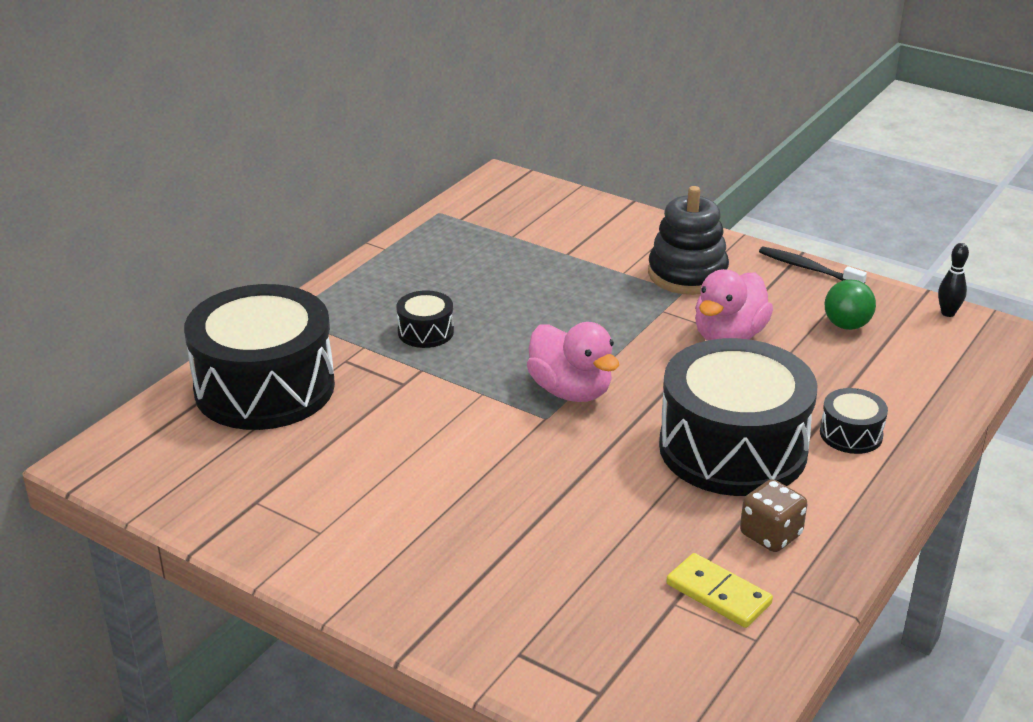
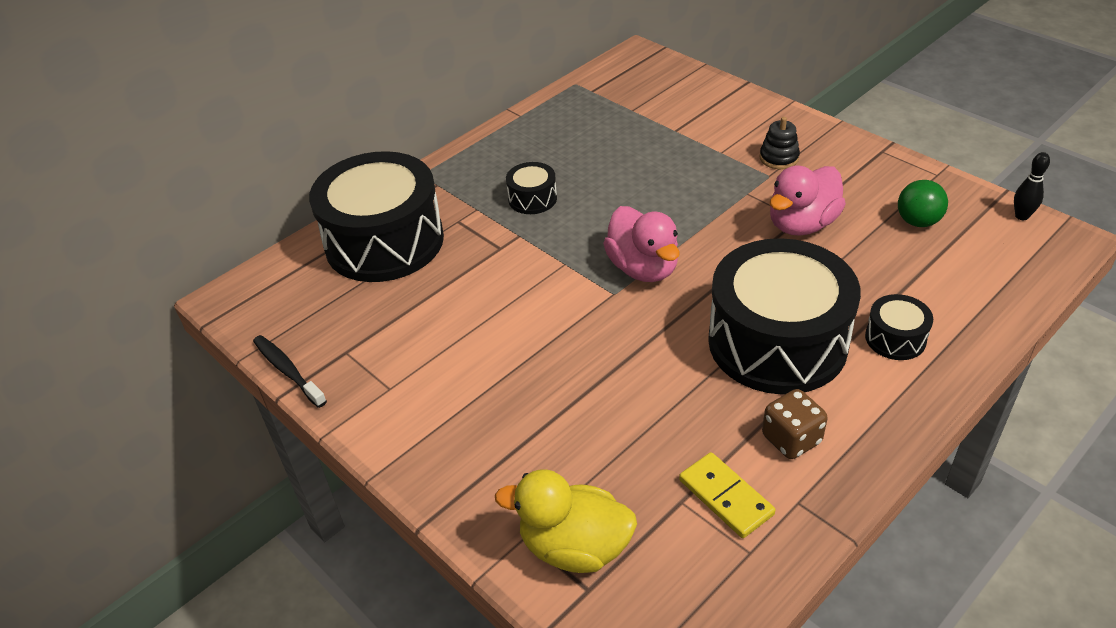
camera: 15 degrees right, 10 degrees up
(574, 657) = (574, 547): none -> yellow duck
(687, 274) = (779, 158): black stacking toy -> black stacking toy, size x0.54
(808, 268) = (894, 160): black toothbrush -> black toothbrush (288, 371)

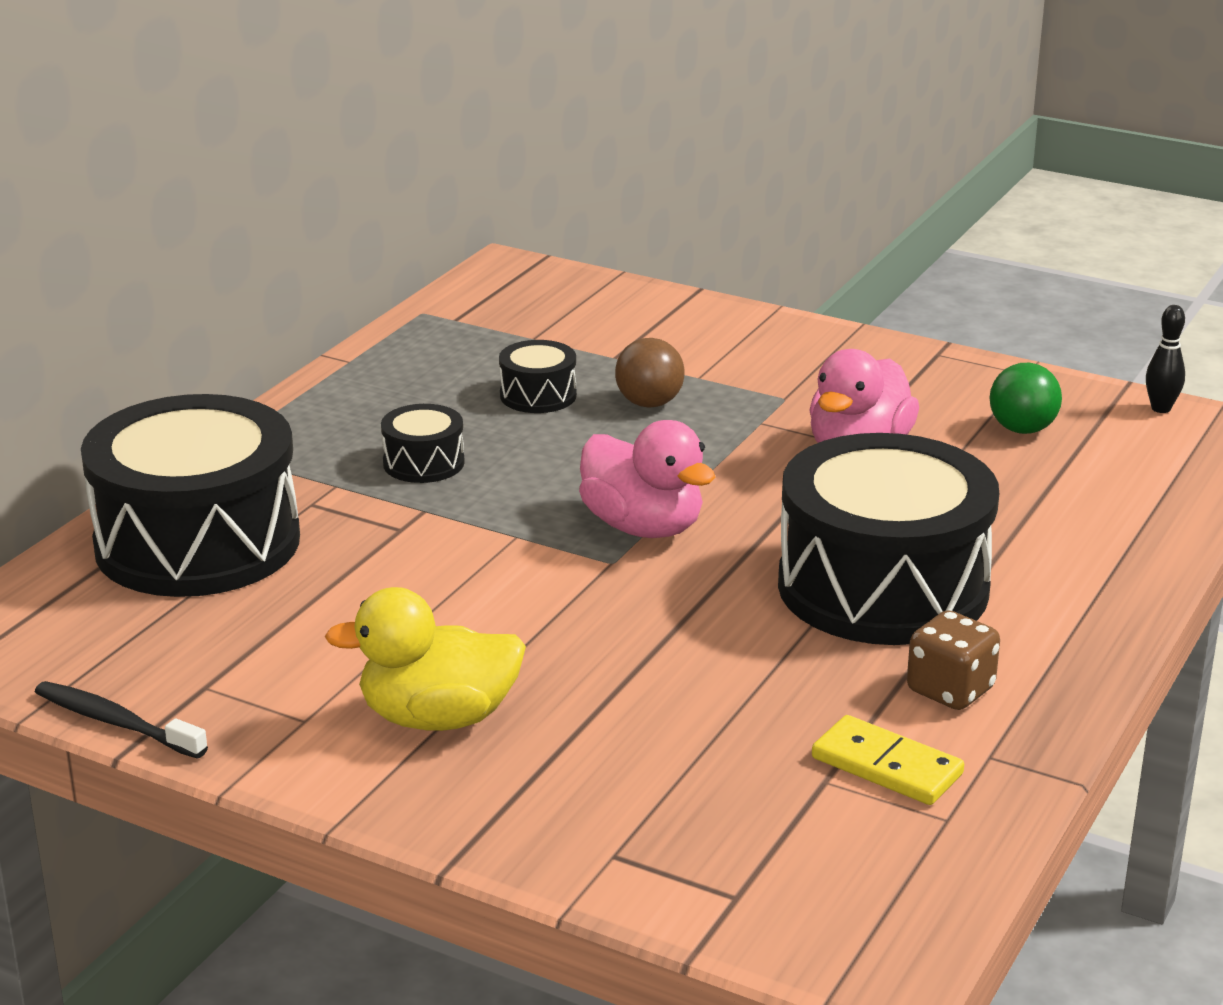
camera: 20 degrees left, 15 degrees down
(574, 547) = (693, 854): yellow duck -> yellow duck (438, 718)
(683, 169) = (649, 403): none -> brown ball
(779, 158) = (789, 376): black stacking toy -> none
(895, 338) = (1046, 562): black drum -> black drum (538, 395)

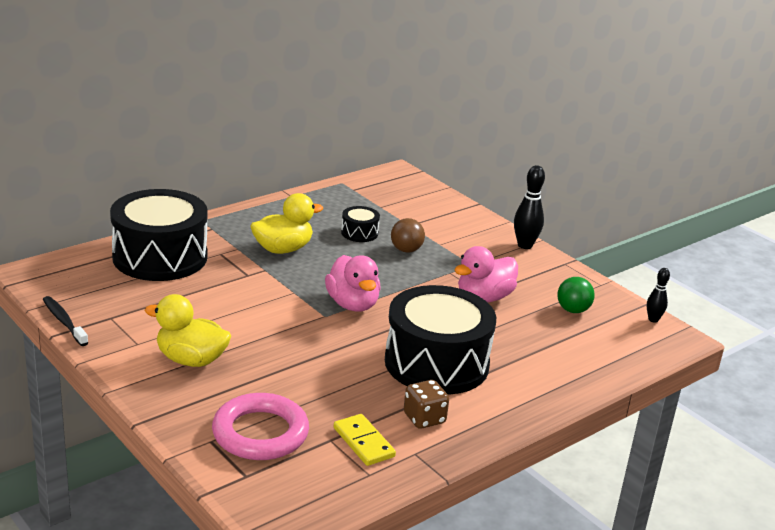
camera: 20 degrees right, 0 degrees up
(423, 463) = (283, 249): black drum -> yellow duck
(691, 811) = (260, 433): none -> pink ring
(844, 340) = (525, 245): none -> black bowling pin

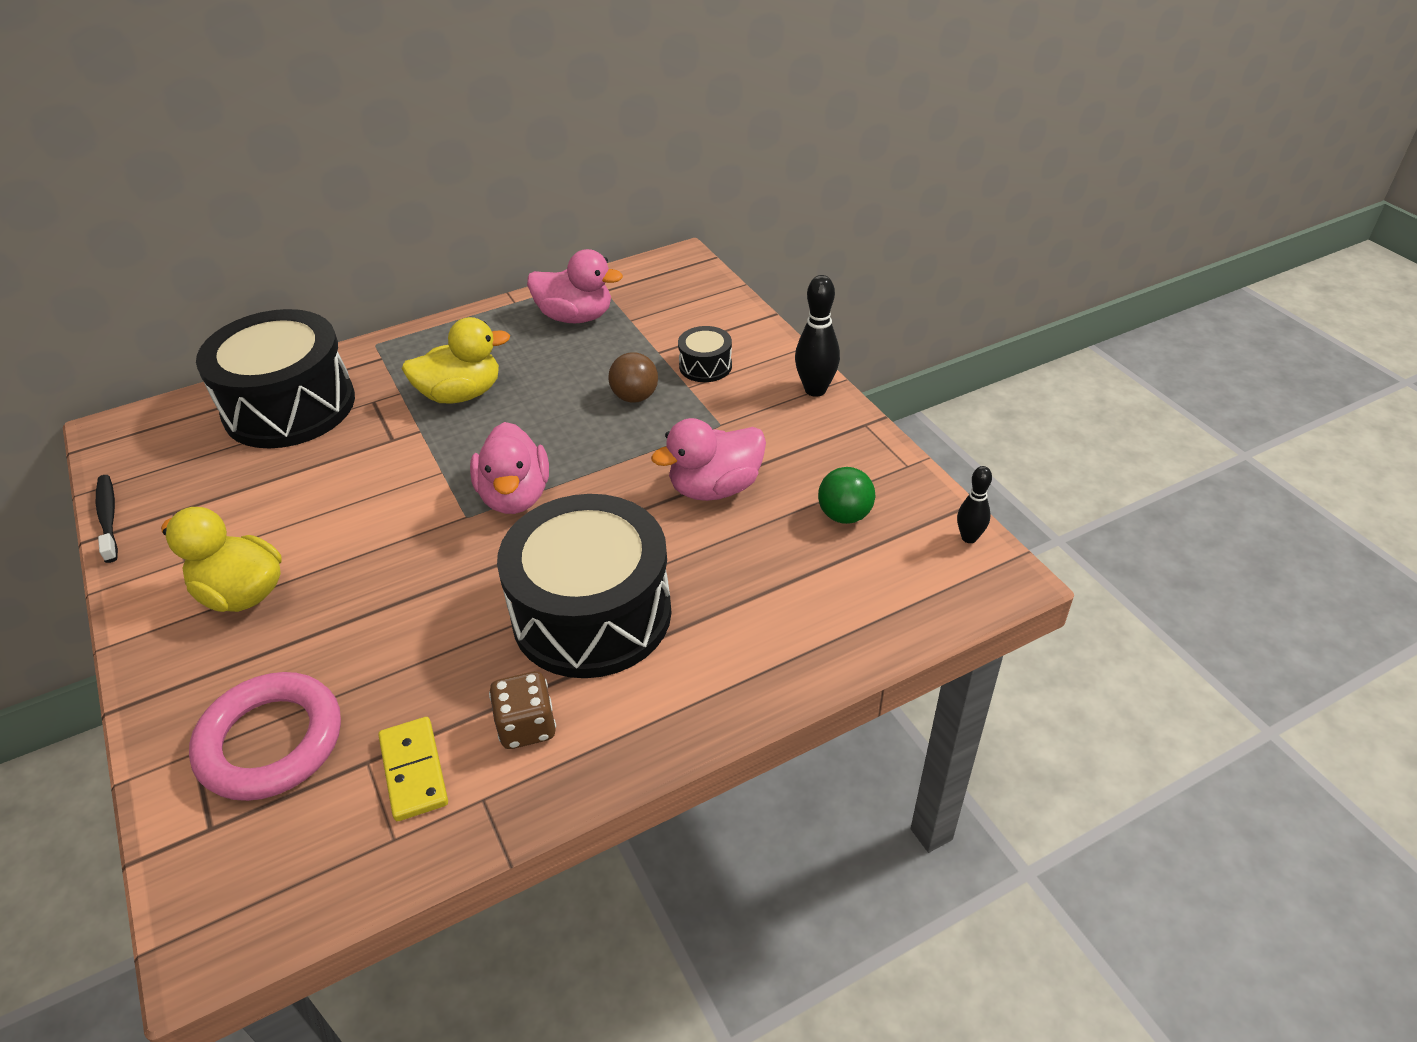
camera: 15 degrees right, 15 degrees up
(340, 205) = (575, 317): none -> pink duck
(359, 233) = (581, 366): black drum -> black drum (705, 366)

